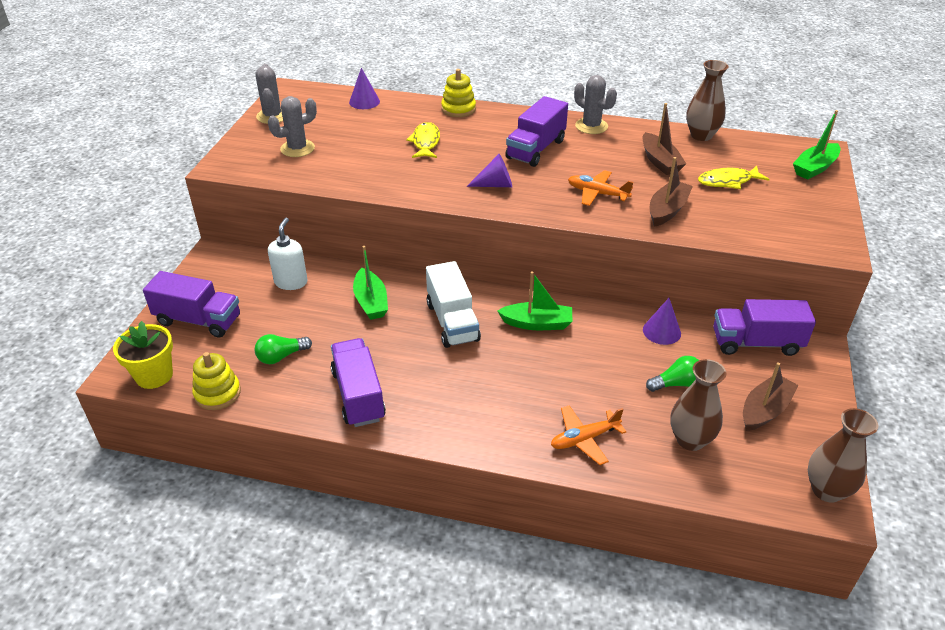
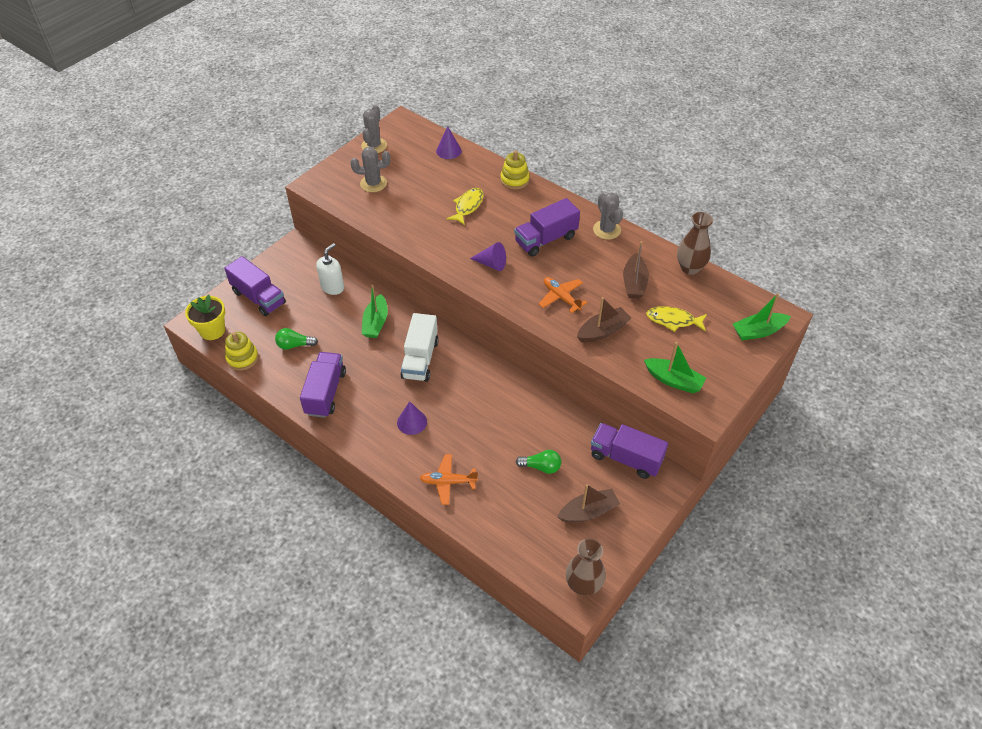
camera: 25 degrees right, 10 degrees up
(537, 323) = (477, 382): green boat -> green boat (673, 380)
(661, 331) = (562, 422): purple cone -> purple cone (412, 422)
(690, 440) = (518, 511): brown vase -> none

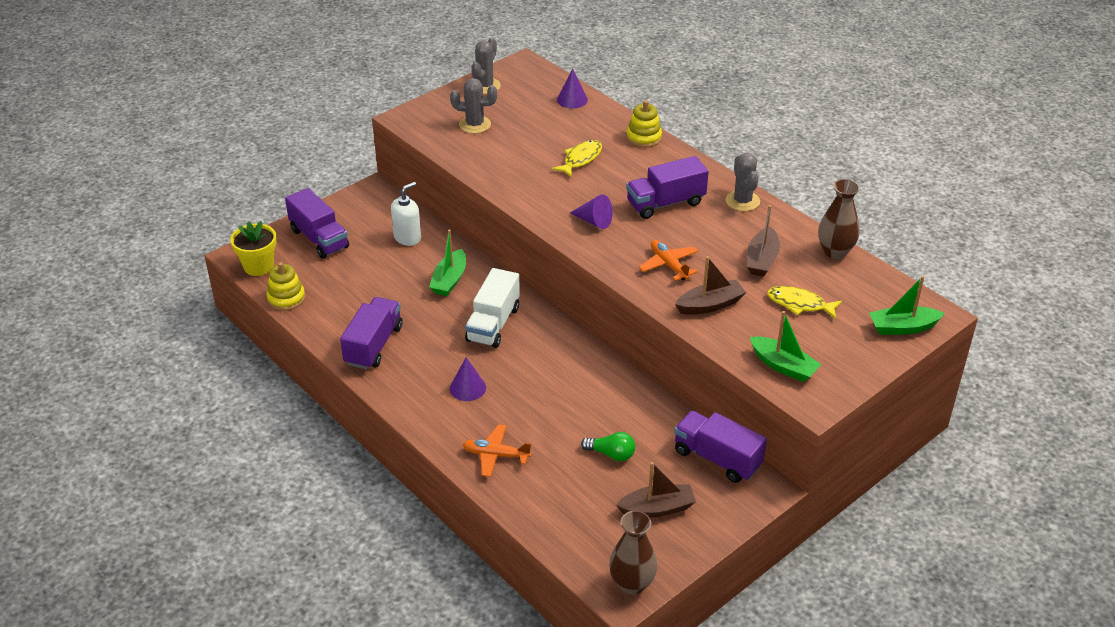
camera: 10 degrees right, 10 degrees down
(294, 345) = (349, 292): green light bulb -> none

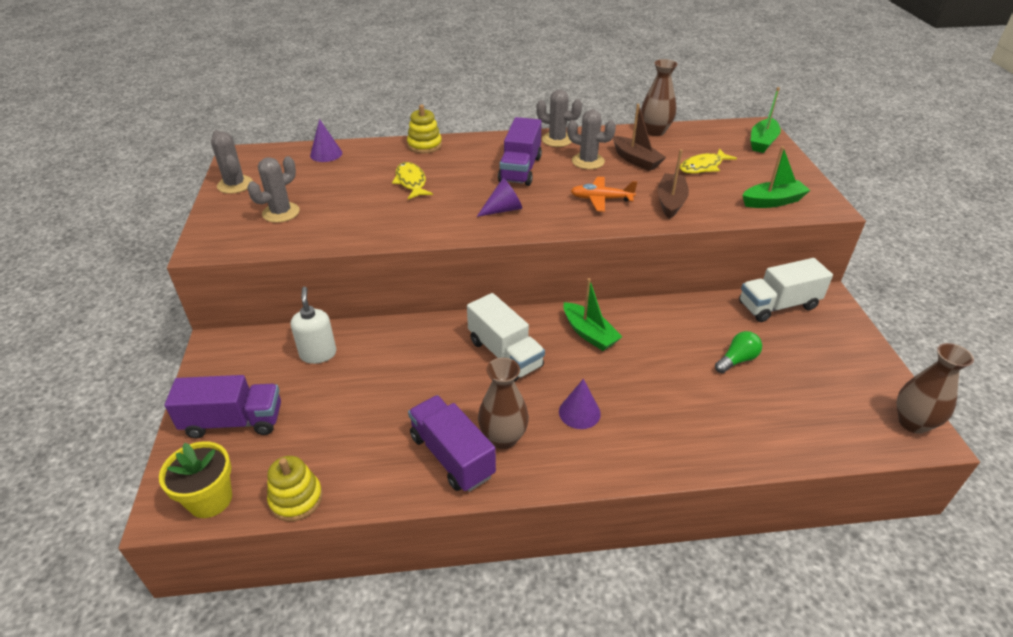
camera: 55 degrees left, 0 degrees up
(410, 361) = (503, 438): none -> brown vase
(449, 280) = (413, 354): green boat -> green boat (589, 334)
(496, 455) = (691, 436): orange plane -> none
(657, 508) = (821, 364): brown boat -> none
(717, 458) = (778, 305): purple truck -> white truck
(725, 233) = (588, 161): none -> grey cactus

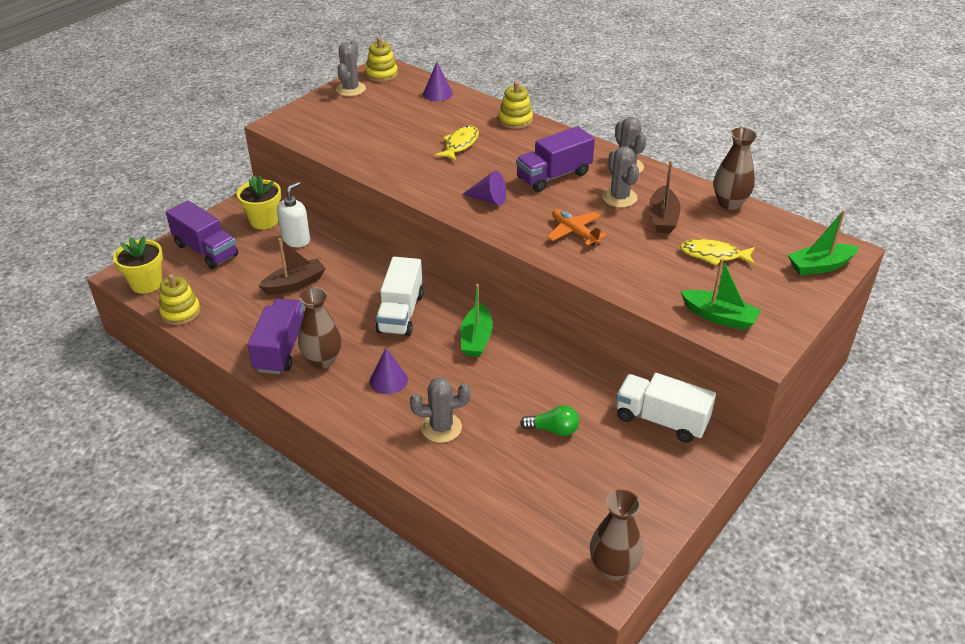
camera: 45 degrees right, 0 degrees up
(247, 161) = (382, 74): none -> yellow stacking toy
(258, 357) = (264, 221): none -> yellow flower pot
(281, 213) = (348, 123): grey cactus -> grey cactus (441, 428)
(670, 202) = (627, 266): brown boat -> brown boat (295, 284)

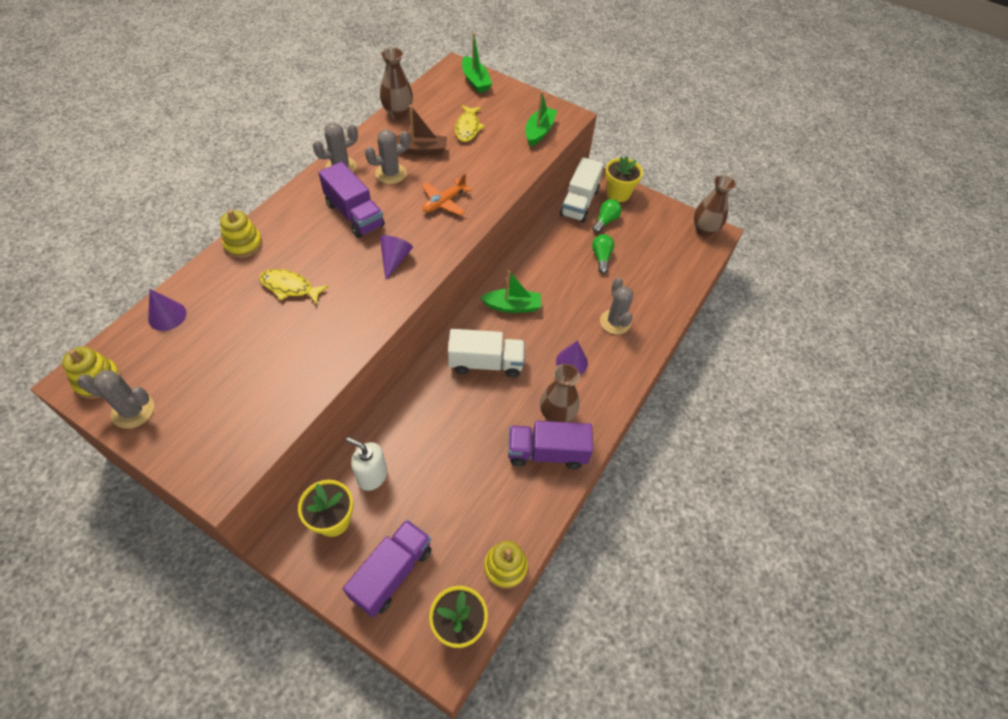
camera: 100 degrees left, 15 degrees up
(295, 284) = (449, 461): brown boat -> none
(625, 444) = (605, 221): none -> green light bulb
(687, 468) = (618, 193): none -> yellow flower pot

